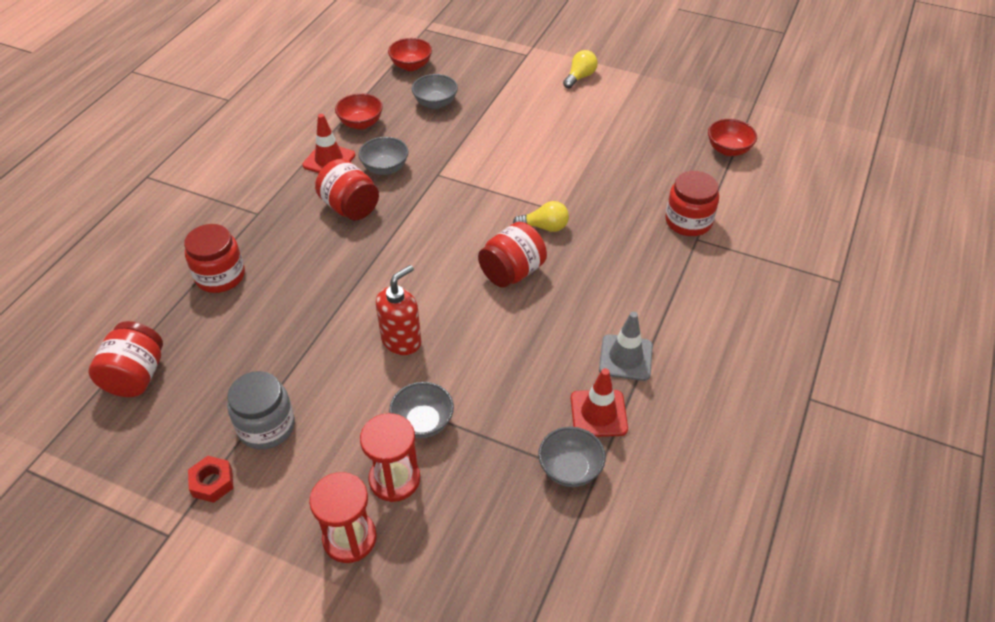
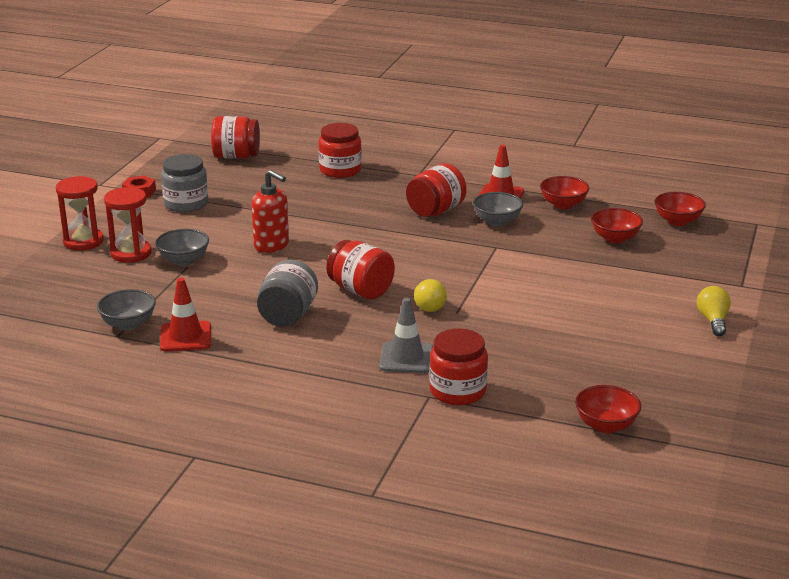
camera: 85 degrees right, 20 degrees down
(435, 103) = (615, 238): grey bowl -> red bowl
(558, 329) = (288, 315): none -> grey jar
(580, 77) = (713, 321): yellow light bulb -> yellow light bulb turned 120 degrees counterclockwise
(625, 358) = (251, 350): grey traffic cone -> grey traffic cone (406, 358)

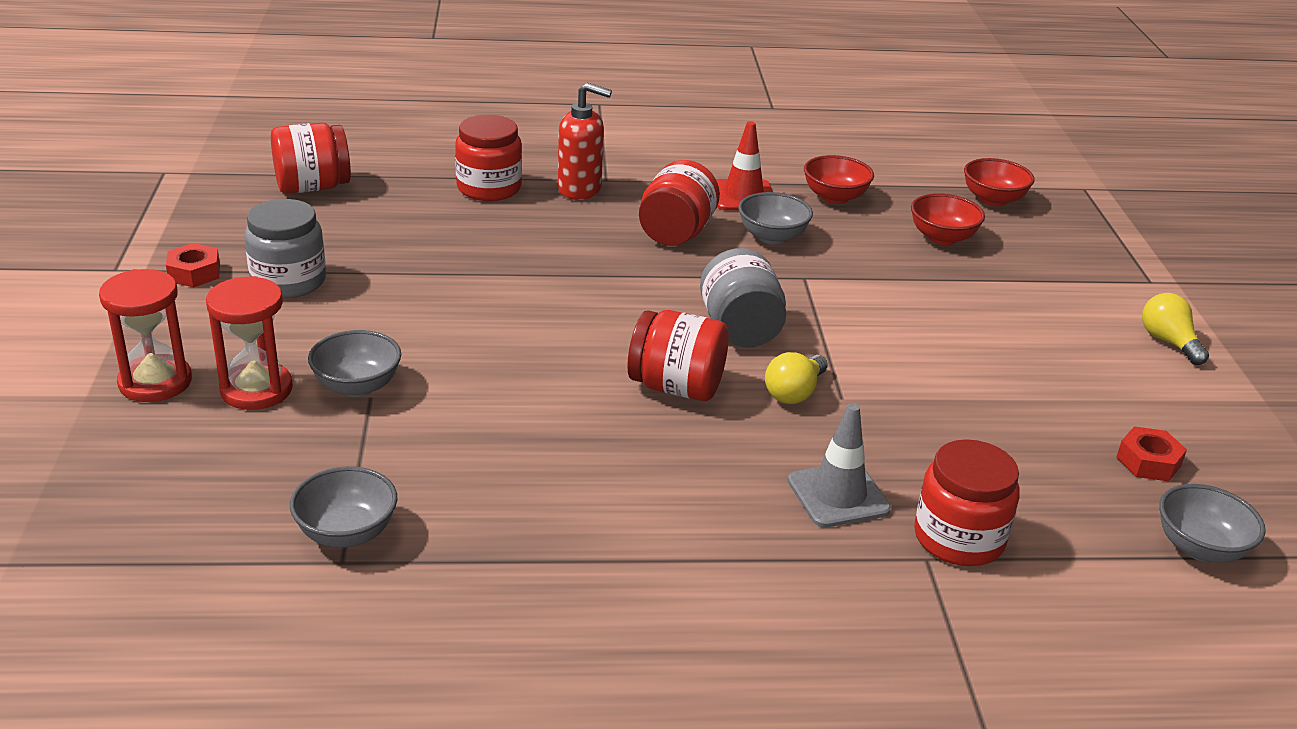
camera: 25 degrees left, 5 degrees up
(185, 337) = (465, 536): red traffic cone -> none
(272, 245) = (481, 333): red soap dispenser -> red soap dispenser (580, 189)
(288, 315) = (601, 456): grey jar -> grey jar (740, 330)
(429, 305) = (794, 393): yellow light bulb -> yellow light bulb turned 60 degrees clockwise
(606, 425) = (1200, 548): red bowl -> grey bowl
(622, 379) = (1148, 462): none -> red nut

